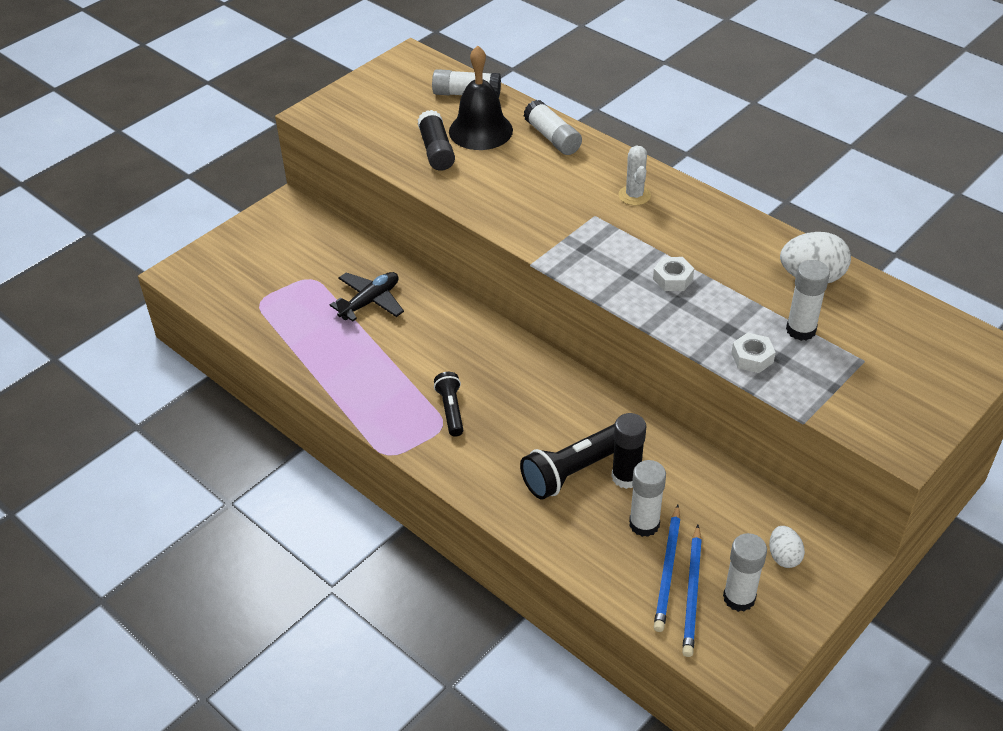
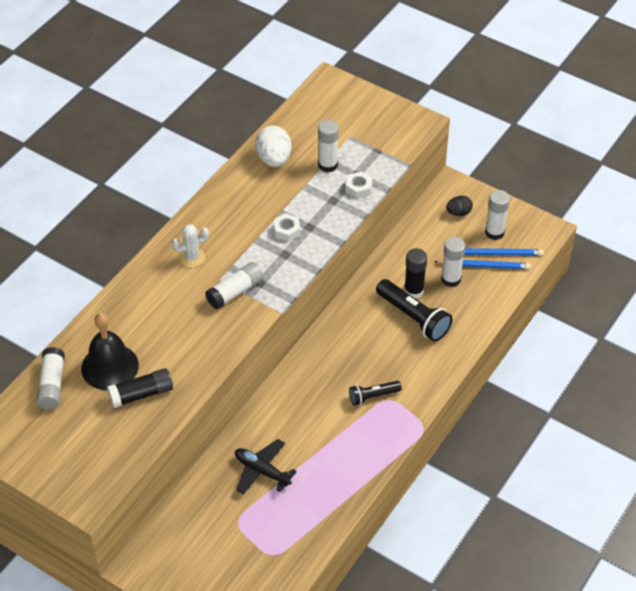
camera: 100 degrees left, 5 degrees up
(552, 138) = (118, 316): white glue stick -> white glue stick (235, 292)
(783, 556) = (458, 213): white egg -> black egg

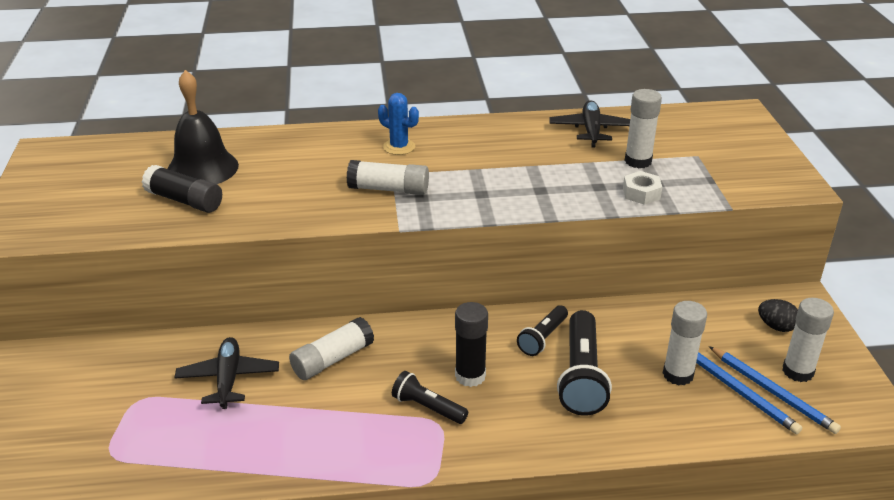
camera: 50 degrees right, 15 degrees down
(52, 385) = (146, 151): white glue stick -> white glue stick (332, 359)
(192, 257) = (399, 147): white cactus -> blue cactus
(274, 159) = (591, 130): white egg -> black plane
(287, 231) = (513, 180): white nut -> none
(370, 312) = (543, 338): none -> black flashlight
(414, 291) = (618, 354): black glue stick -> black glue stick (470, 376)

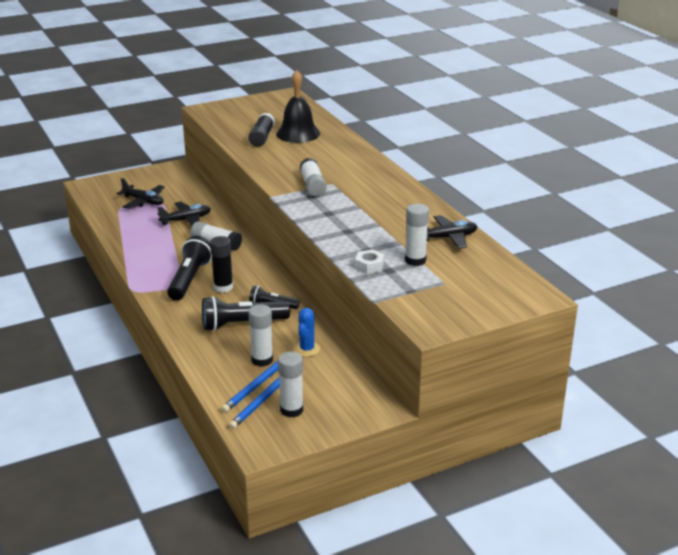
camera: 70 degrees right, 5 degrees down
(116, 420) = (143, 201): none -> black plane
(399, 147) = (367, 179): blue cactus -> blue cactus (307, 349)
(427, 407) = (190, 279): black flashlight -> black flashlight, size x1.71
(776, 326) = (340, 398): black egg -> none

